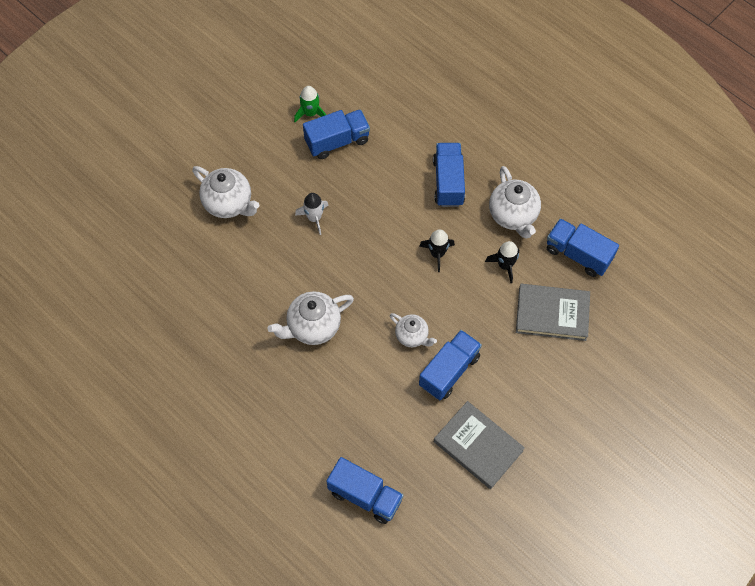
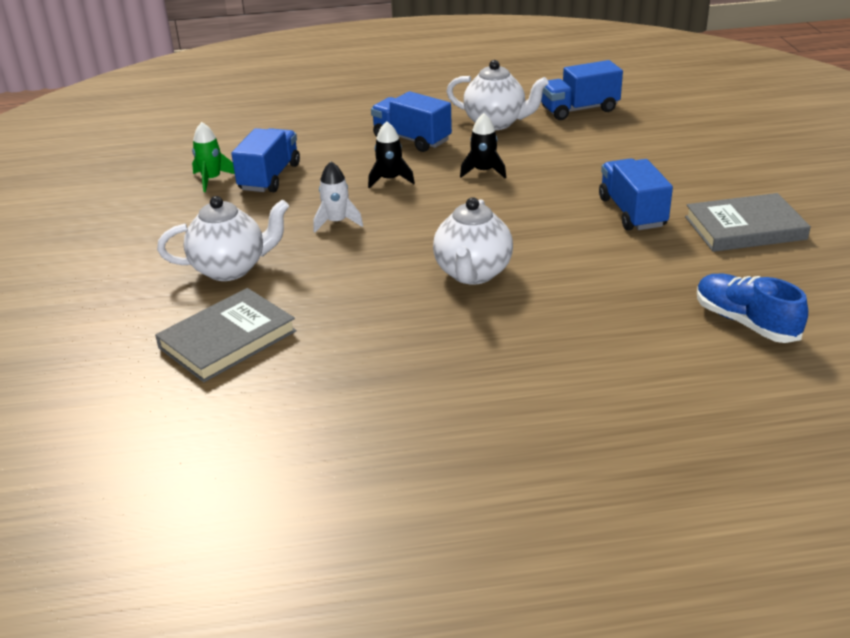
camera: 50 degrees left, 30 degrees down
(365, 496) = (745, 322): blue truck -> blue shoe
(412, 336) = (563, 218): white teapot -> none
(504, 265) = (544, 144): black rocket -> black rocket (390, 180)
(552, 314) = (629, 141): grey book -> grey book (227, 339)

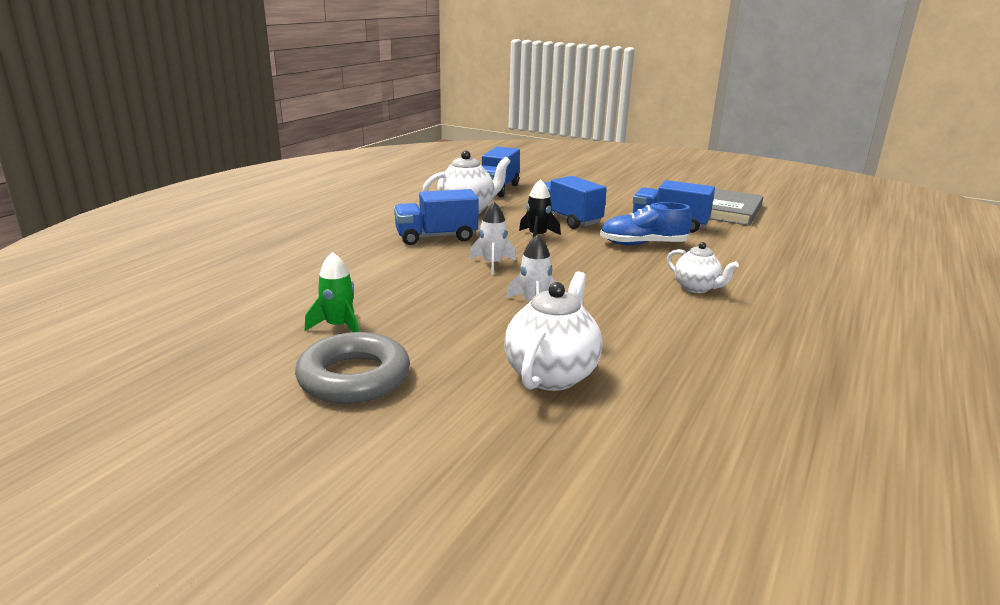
camera: 55 degrees left, 10 degrees down
(154, 213) = (354, 377): none -> grey ring
(227, 339) = (700, 420): grey book -> none
(270, 177) = (391, 302): blue truck -> blue truck (567, 219)
(390, 180) = (492, 264): black rocket -> white rocket
(473, 274) = (697, 288): white teapot -> white teapot, size x0.62
(745, 322) = (847, 247): blue shoe -> blue shoe (643, 244)

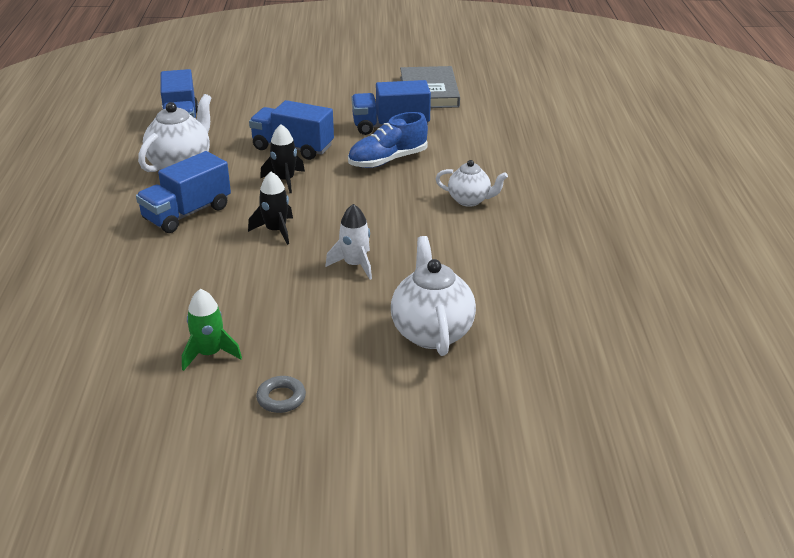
camera: 30 degrees left, 10 degrees up
(354, 377) = (281, 398): grey ring -> grey ring, size x0.47
(492, 264) = (276, 231): white rocket -> black rocket

